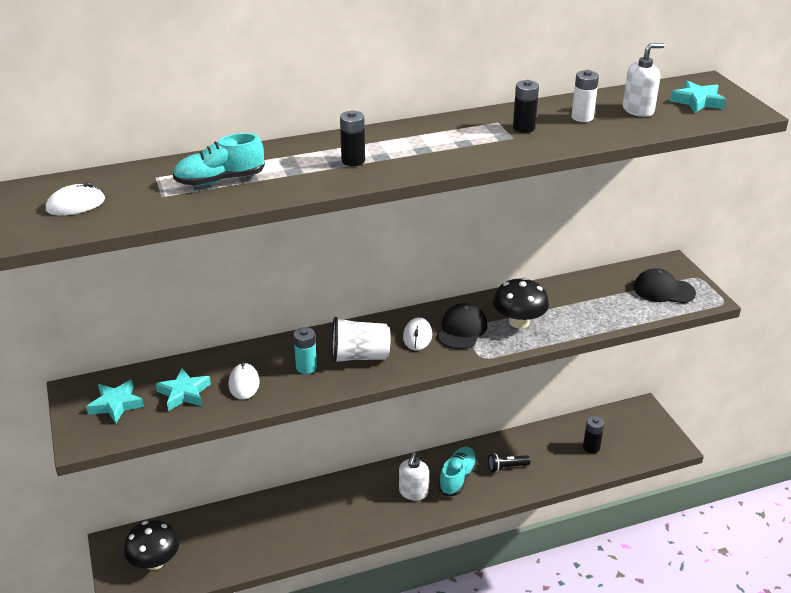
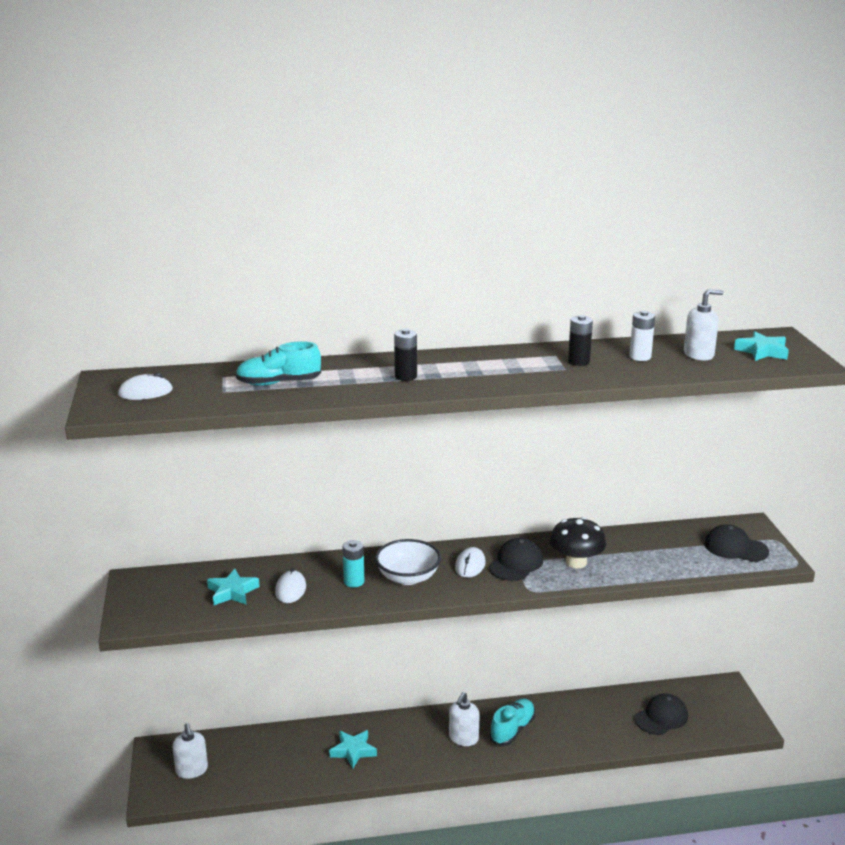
camera: 10 degrees right, 10 degrees down
(116, 404) = (167, 595): turquoise star -> turquoise star (353, 751)
(155, 561) = (192, 770): black mushroom -> white soap dispenser
(359, 356) = (408, 577): white cup -> white bowl
(507, 467) = (566, 726): black flashlight -> none
(591, 447) = (661, 717): black battery -> black cap

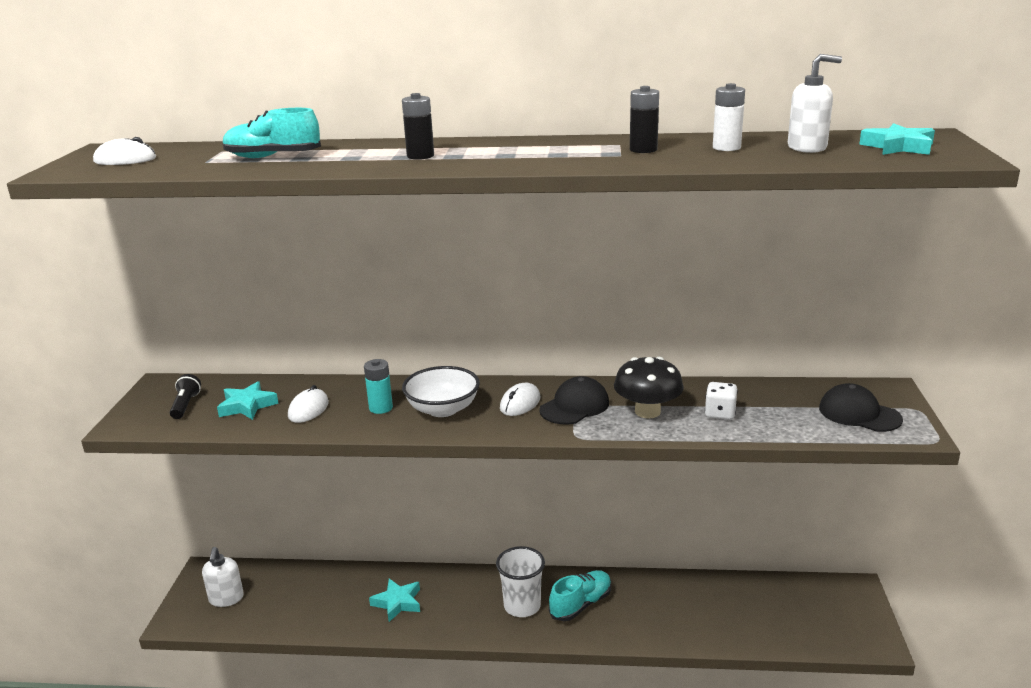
camera: 15 degrees right, 0 degrees up
(174, 597) = (185, 405): none -> black flashlight
(463, 738) = (522, 606): white soap dispenser -> white cup
(632, 558) = (720, 413): none -> white dice
(661, 717) = (763, 615): black cap -> none

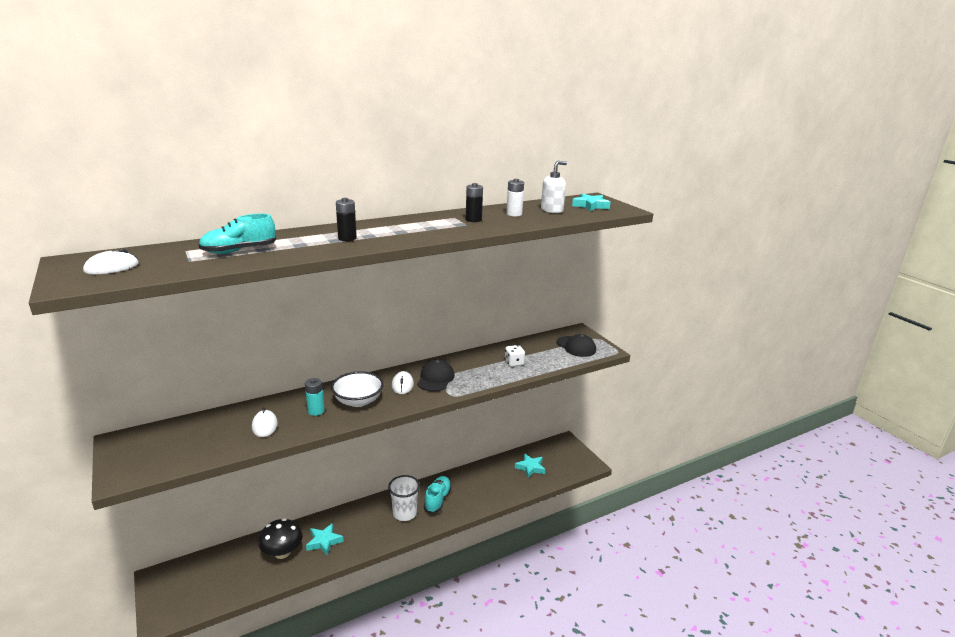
camera: 35 degrees left, 0 degrees up
(185, 405) = (160, 449): black flashlight -> none
(226, 599) = (191, 588): white soap dispenser -> none
(247, 406) = (213, 436): turquoise star -> turquoise star (530, 468)
(647, 411) = (477, 371): black mushroom -> black mushroom (282, 552)
(859, 414) = (576, 346): black cap -> black cap turned 135 degrees counterclockwise

